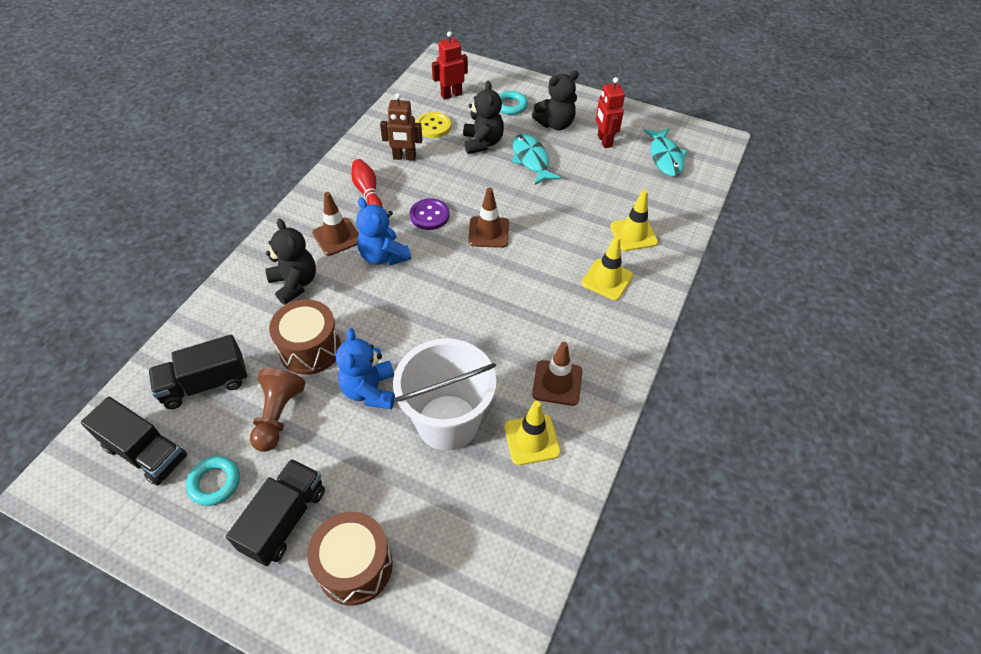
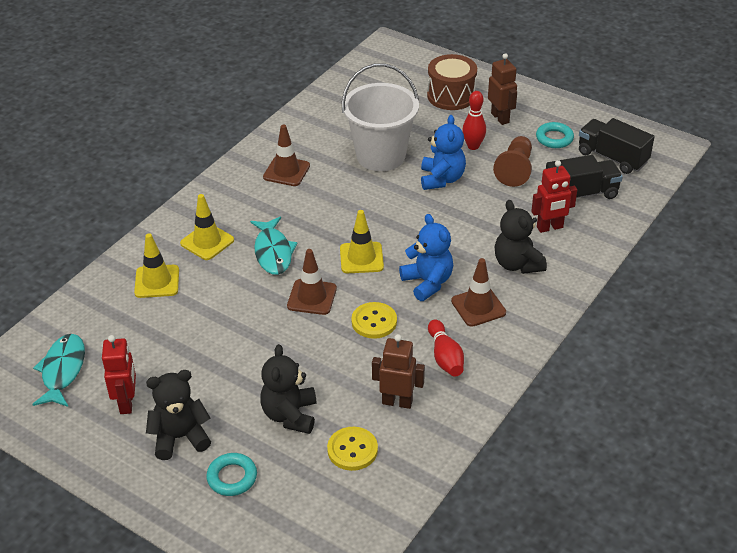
camera: 170 degrees left, 10 degrees down
(284, 520) = (500, 118): black truck -> brown robot
(310, 349) = (495, 211): brown drum -> none
(328, 454) = (473, 146): none -> red bowling pin
(429, 215) = (374, 322): purple button -> yellow button
(451, 95) = (316, 509): red robot -> red robot (550, 227)
(531, 160) = (234, 383): turquoise fish -> turquoise fish (273, 252)
(531, 439) = (318, 142): yellow traffic cone -> yellow traffic cone (361, 258)

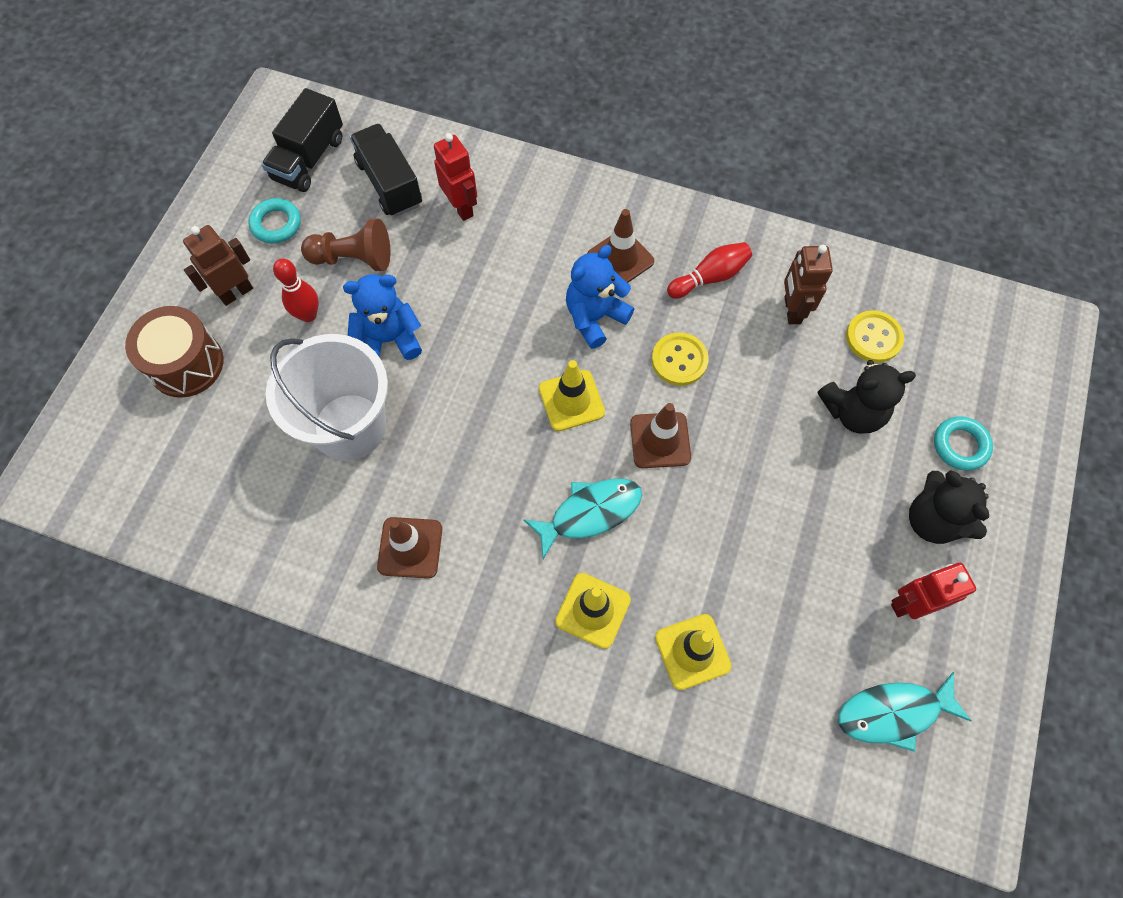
camera: 105 degrees left, 25 degrees up
(517, 264) = (536, 231): black teddy bear -> none

